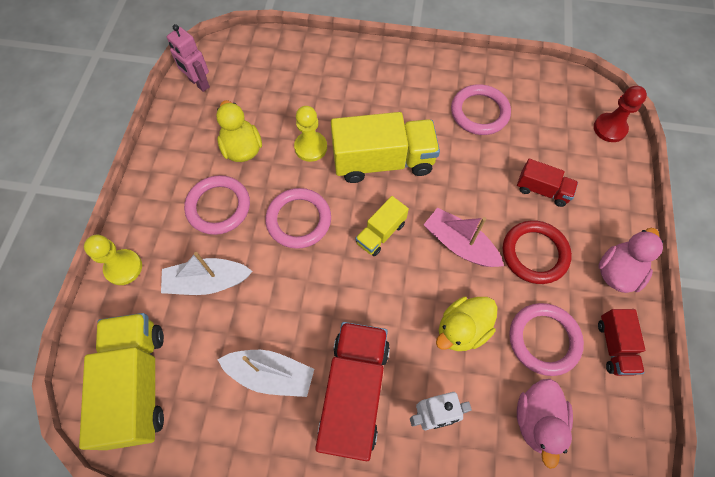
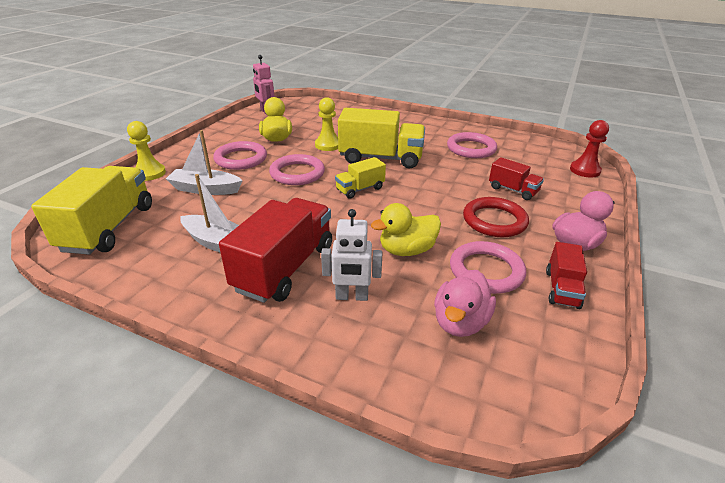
camera: 15 degrees right, 30 degrees down
(459, 244) = (426, 205): pink boat -> none

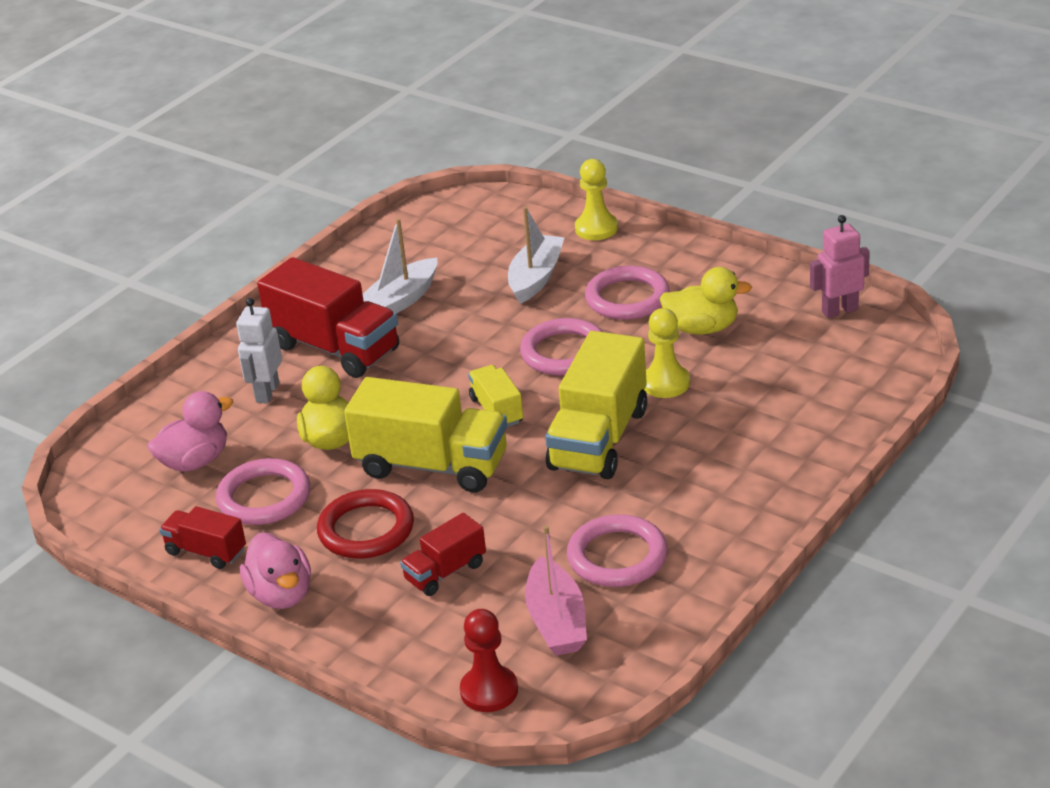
camera: 105 degrees right, 0 degrees up
(109, 228) = (461, 225): yellow truck -> yellow truck (432, 466)
(460, 322) = (195, 461): pink duck -> pink duck turned 105 degrees clockwise
(525, 159) = (557, 621): none -> pink boat

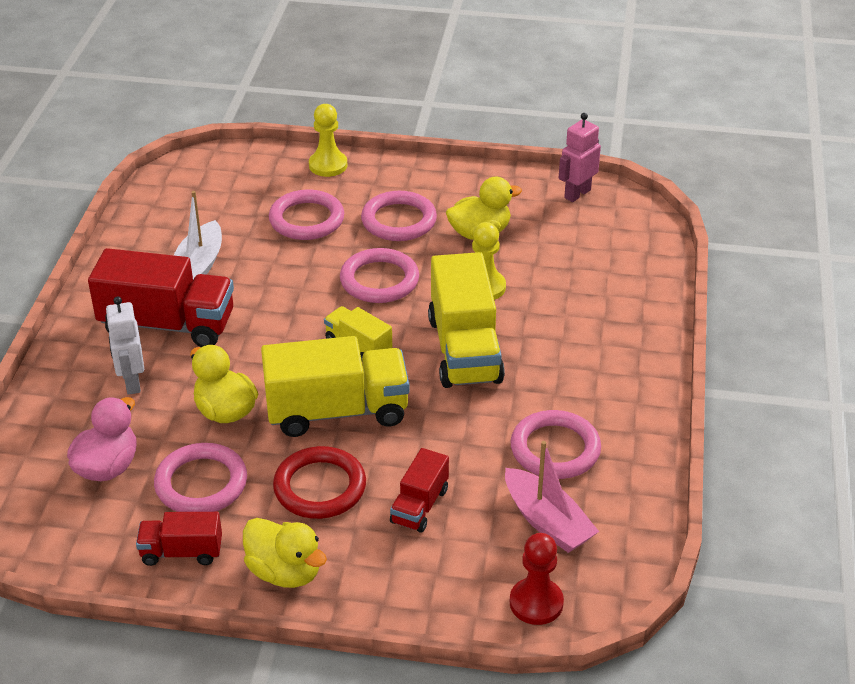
camera: 30 degrees left, 5 degrees up
(281, 595) = (285, 572): pink duck -> yellow duck
(536, 278) = (306, 219): white boat -> pink ring

